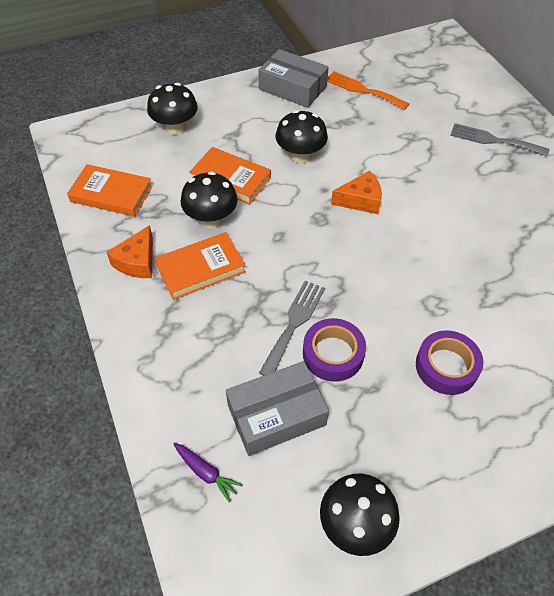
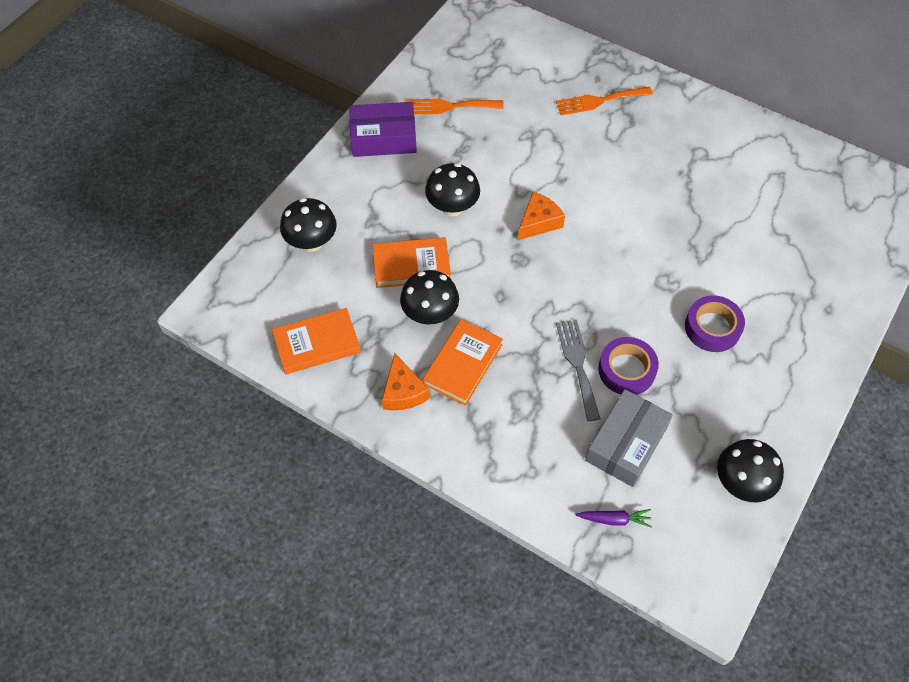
camera: 35 degrees left, 5 degrees up
(293, 88) = (383, 138): grey box -> purple box
(494, 140) = (600, 101): grey fork -> orange fork

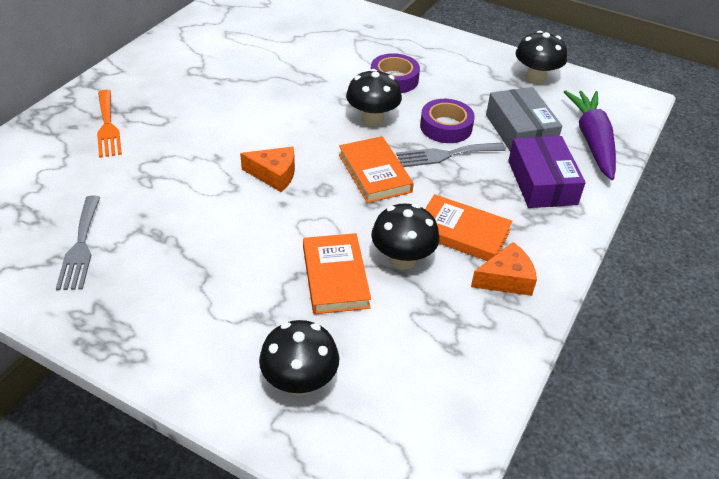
camera: 95 degrees left, 15 degrees down
(317, 344) = (459, 363): orange book -> orange book (374, 173)
(383, 138) = (121, 312): purple box -> purple box (542, 182)
(450, 106) = (80, 246): orange fork -> grey fork
(452, 207) = (249, 242): black mushroom -> black mushroom (372, 119)
(539, 222) = (274, 175): orange cheese -> orange cheese turned 150 degrees clockwise
(614, 519) = (592, 141): purple carrot -> purple carrot, size x2.20
(626, 444) = (520, 131): grey box -> grey box turned 45 degrees clockwise

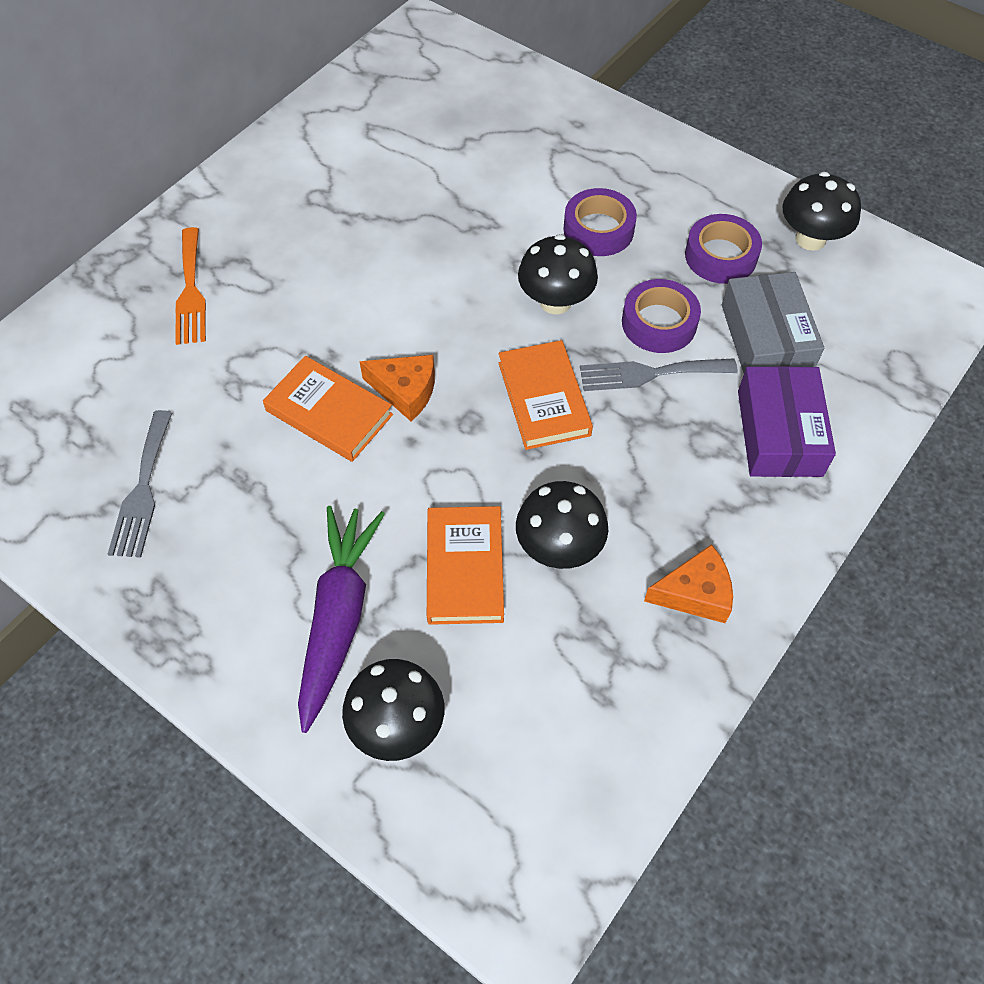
camera: 10 degrees right, 15 degrees up
(462, 232) = (648, 510): orange book -> orange book (329, 413)
(479, 89) = (720, 256): none -> purple tape
(592, 141) = (870, 364): purple carrot -> purple carrot (338, 618)

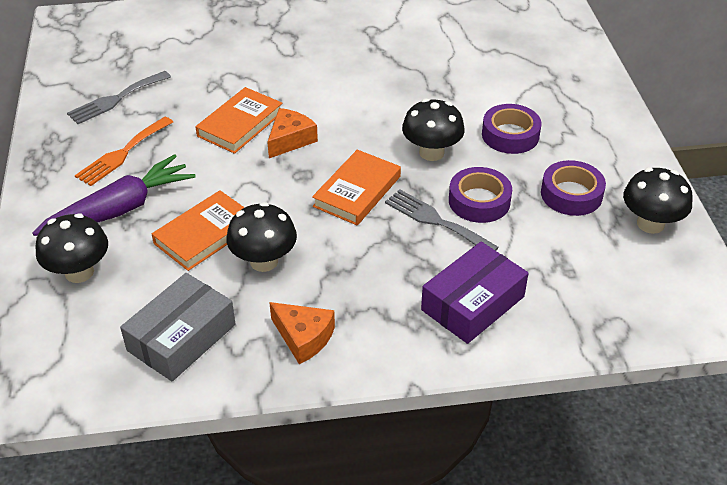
camera: 45 degrees right, 15 degrees down
(190, 290) = (252, 34): orange fork -> orange fork (123, 153)
(329, 413) = (240, 124): orange book -> orange book turned 45 degrees clockwise
(405, 391) = (290, 140): orange cheese -> orange cheese turned 120 degrees counterclockwise
(766, 338) = (537, 252): grey box -> grey box (181, 337)

